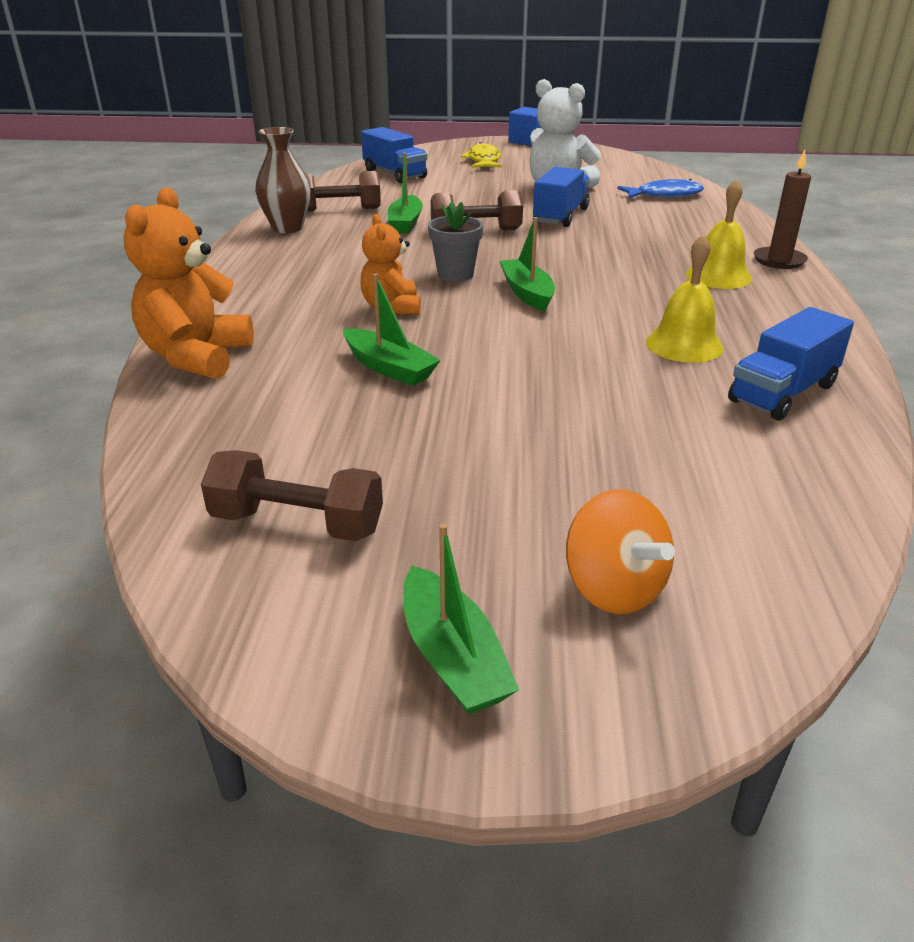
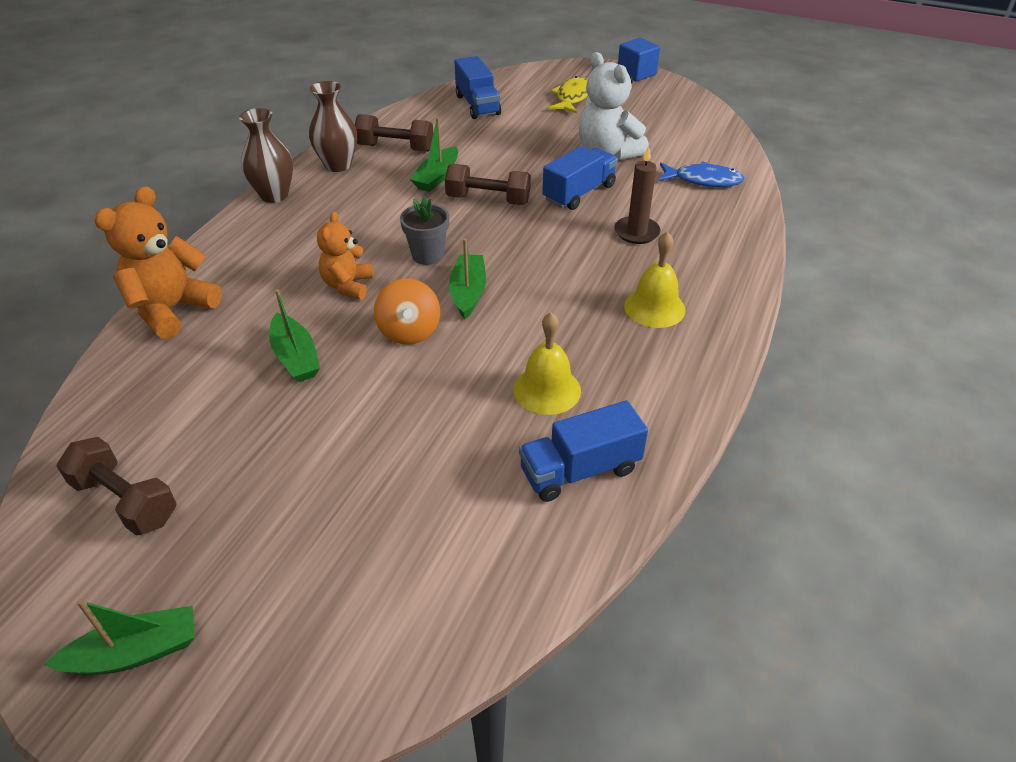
camera: 20 degrees right, 10 degrees up
(235, 257) = (274, 195): none -> brown vase
(453, 657) = (135, 652): green boat -> green boat turned 105 degrees counterclockwise
(614, 588) = (280, 630): orange spinning top -> orange spinning top (409, 331)
(779, 260) = (732, 299): brown candle -> brown candle (636, 232)

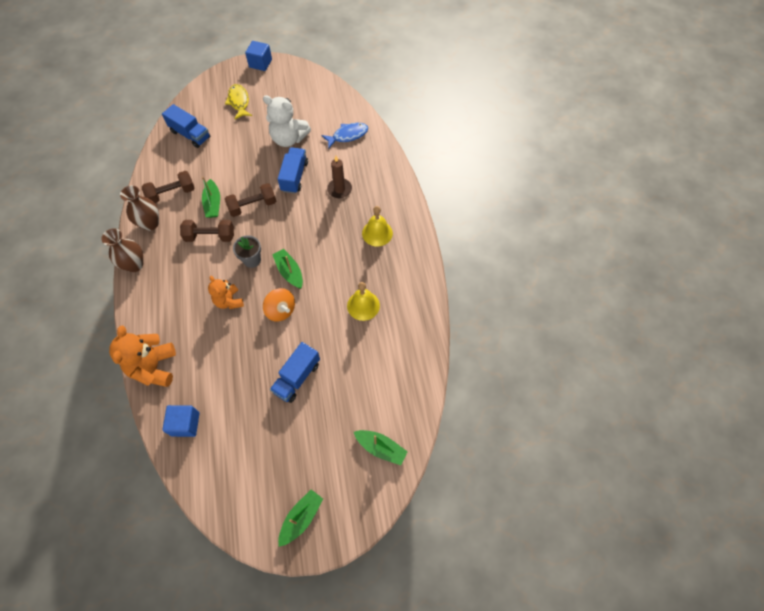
camera: 35 degrees left, 20 degrees up
(125, 501) = (234, 468): brown dumbbell -> brown dumbbell (210, 236)
(131, 398) = (185, 424): none -> blue cube
(295, 357) = (241, 355): green boat -> green boat (380, 448)
(580, 470) = (402, 336): blue truck -> blue truck (297, 377)

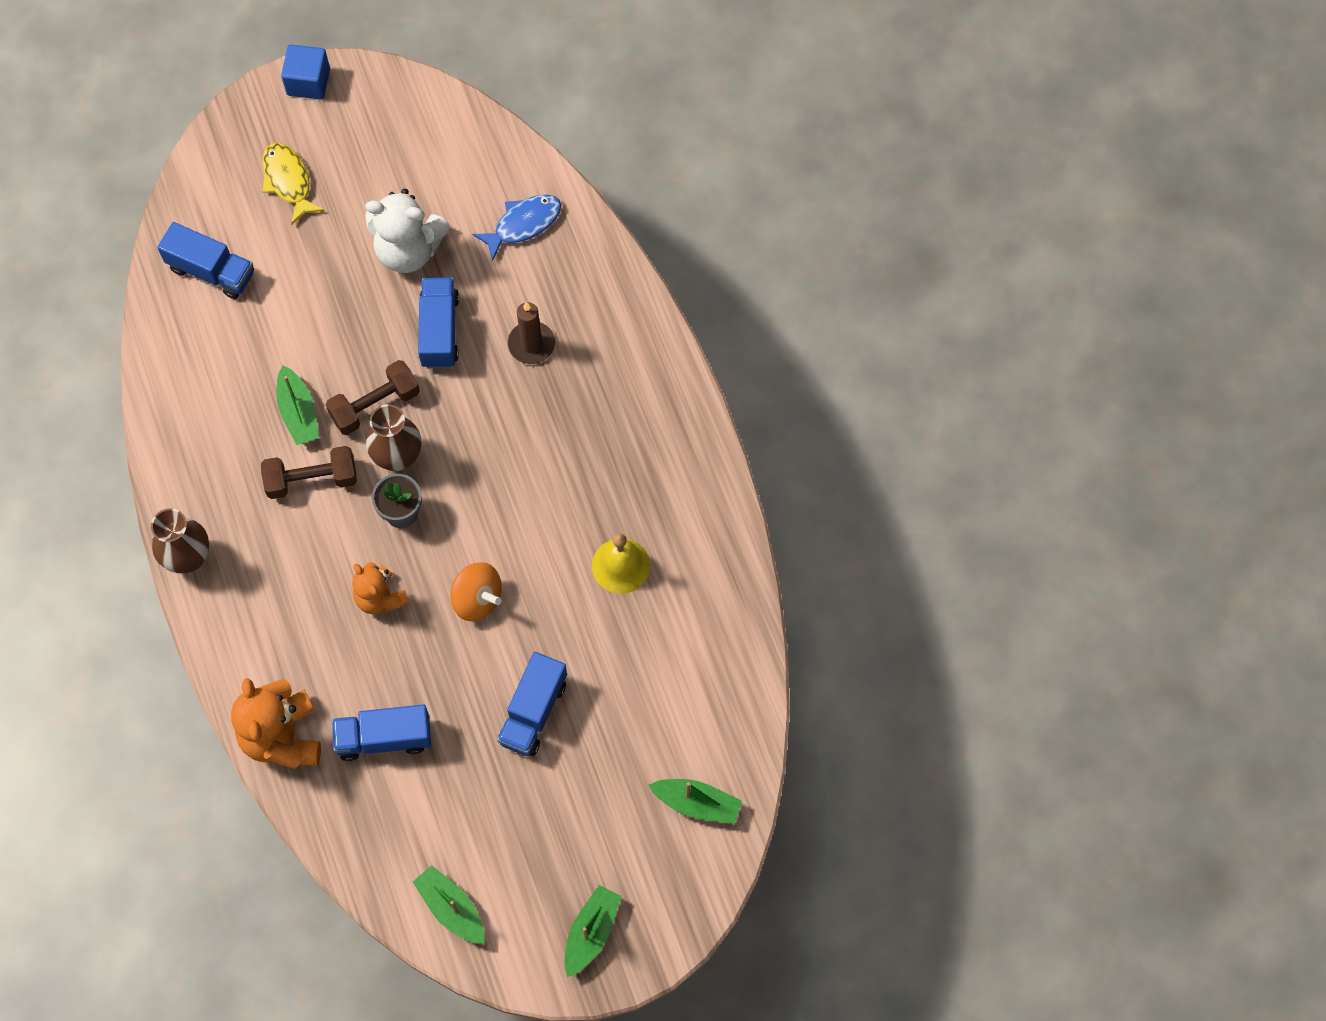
camera: 10 degrees left, 5 degrees up
(150, 223) = (192, 472): brown vase -> brown vase (398, 457)
(172, 193) = (213, 404): brown dumbbell -> none
(185, 424) = (364, 821): blue cube -> none
(210, 378) = (384, 738): none -> blue truck
(289, 272) = (475, 524): green boat -> green boat (451, 908)
(377, 233) = (619, 422): yellow bell -> none

